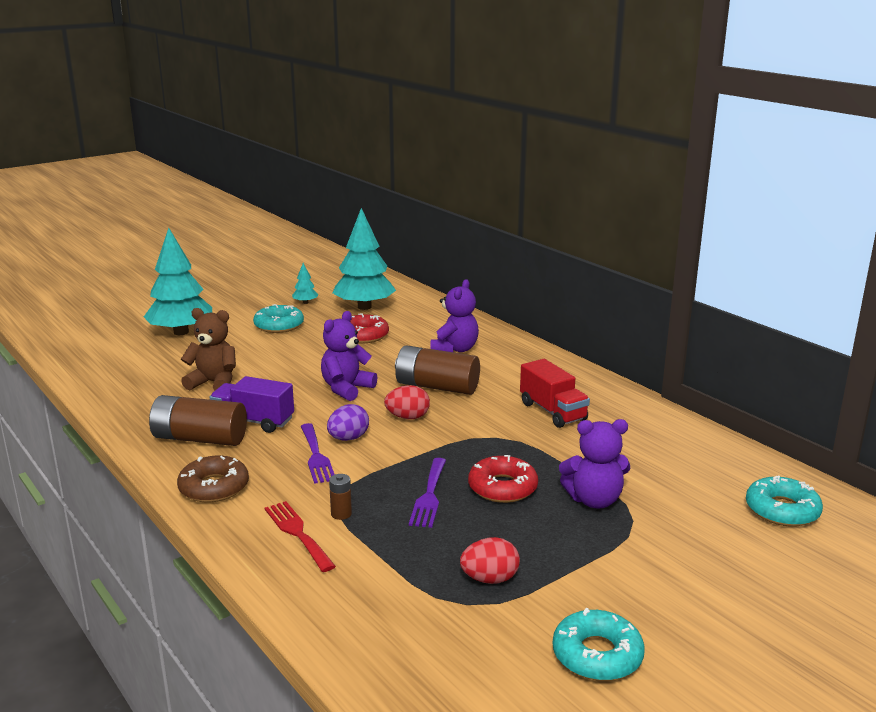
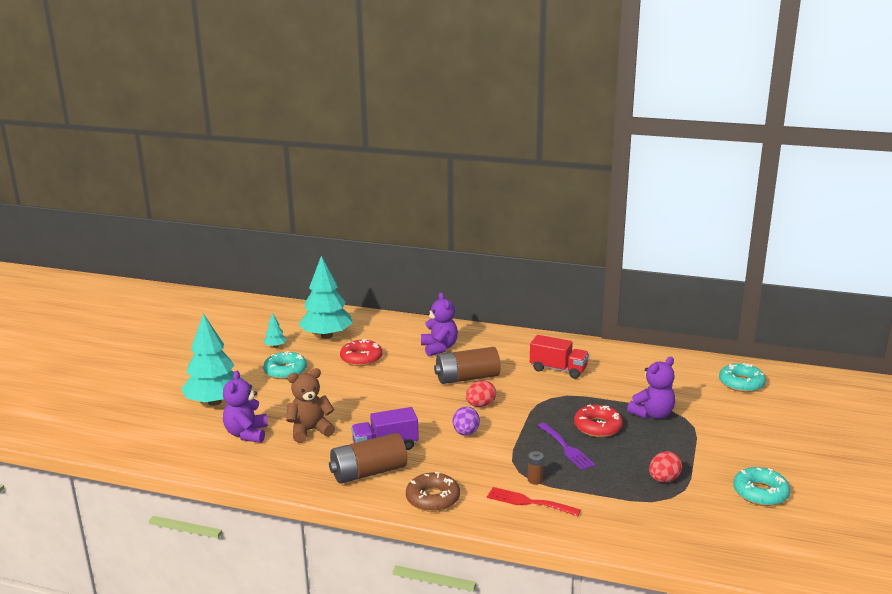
camera: 35 degrees left, 0 degrees up
(316, 456) = (464, 452): purple fork -> none
(346, 389) = (411, 400): purple teddy bear -> purple teddy bear (247, 434)

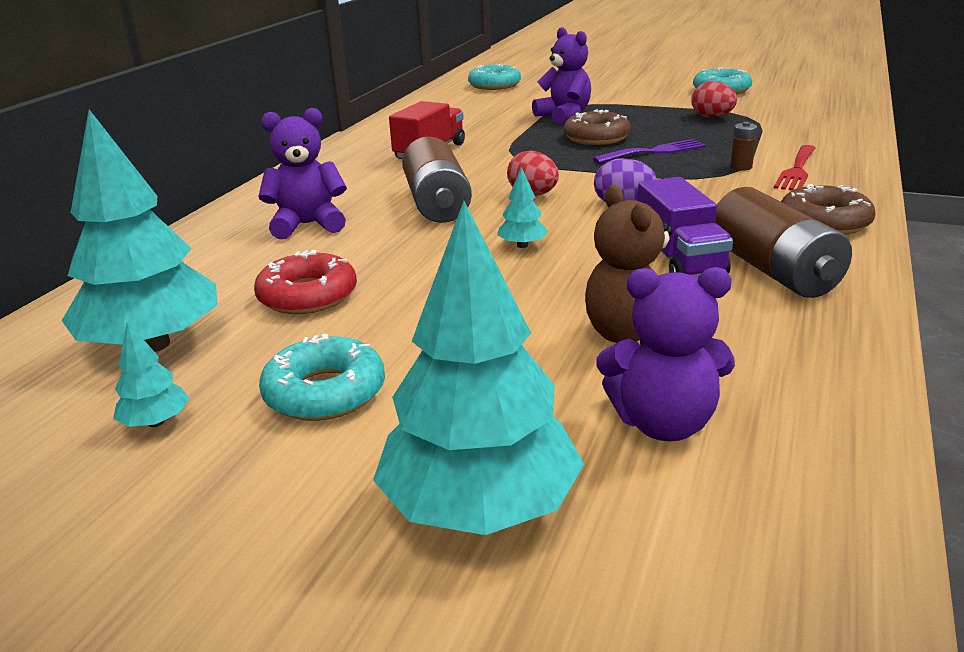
camera: 85 degrees left, 5 degrees up
(408, 404) = (522, 245): none -> turquoise tree
(597, 427) = (596, 137): red donut -> brown donut

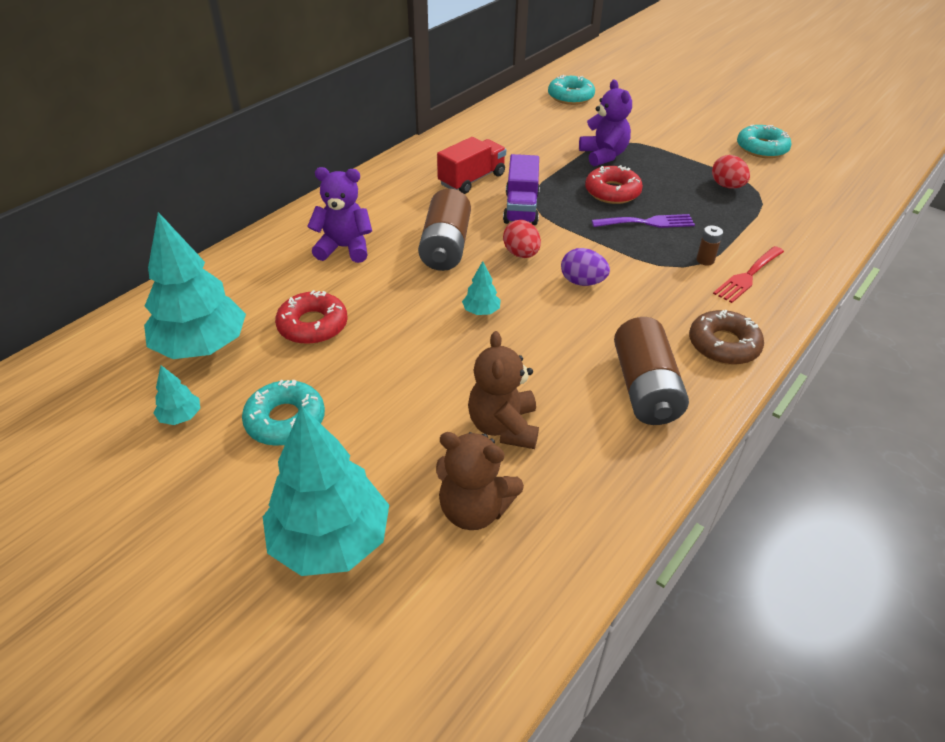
camera: 15 degrees right, 15 degrees up
(596, 137) = (612, 192): brown donut -> red donut
(663, 423) = (474, 509): purple teddy bear -> brown teddy bear
(679, 259) = (584, 357): purple truck -> purple truck (521, 208)

